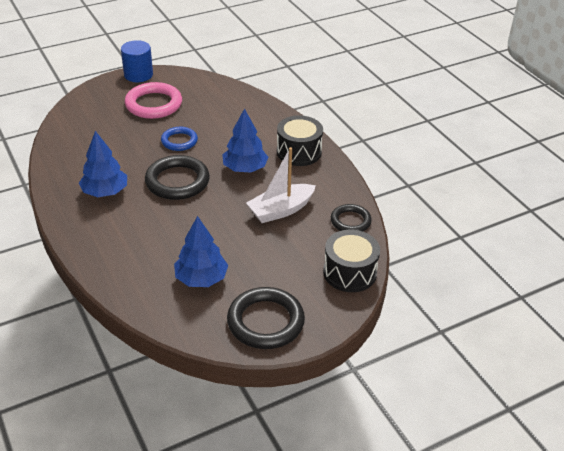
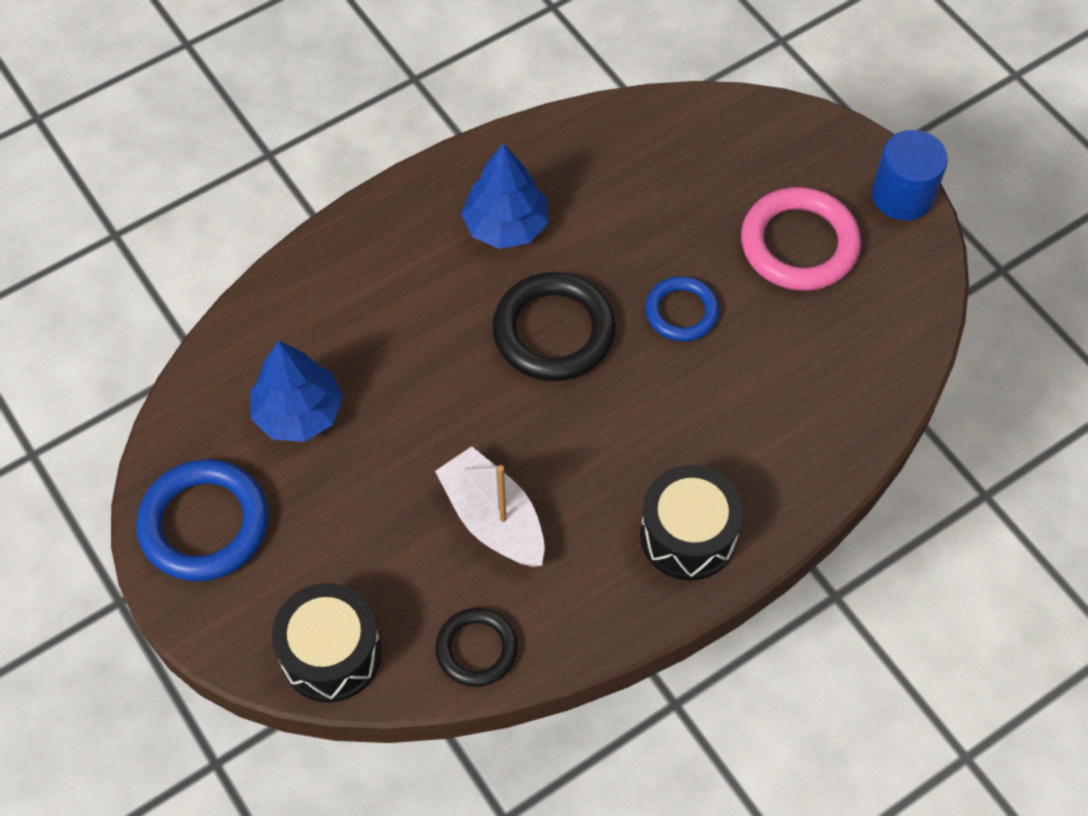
camera: 85 degrees right, 20 degrees up
(245, 168) = (613, 440): blue tree -> none
(265, 322) = (204, 524): black ring -> blue ring

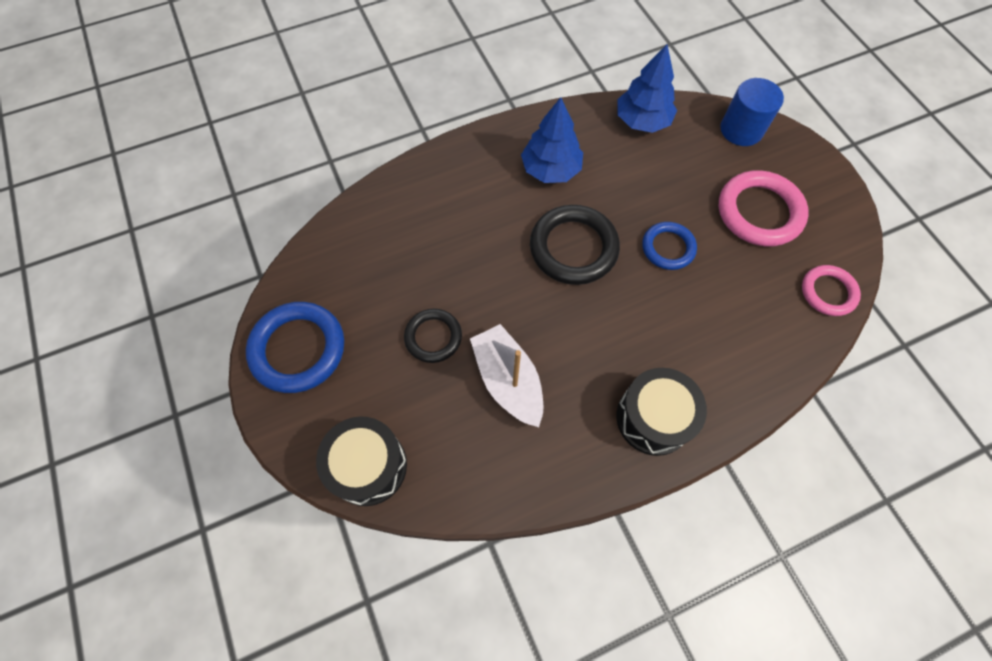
camera: 10 degrees right, 5 degrees up
(298, 413) = (382, 278): blue tree -> blue tree (642, 121)
(476, 649) = (478, 482): black ring -> black ring (433, 337)
(898, 339) = (828, 292): none -> pink ring
(902, 195) = (838, 188): blue cylinder -> blue cylinder (741, 130)

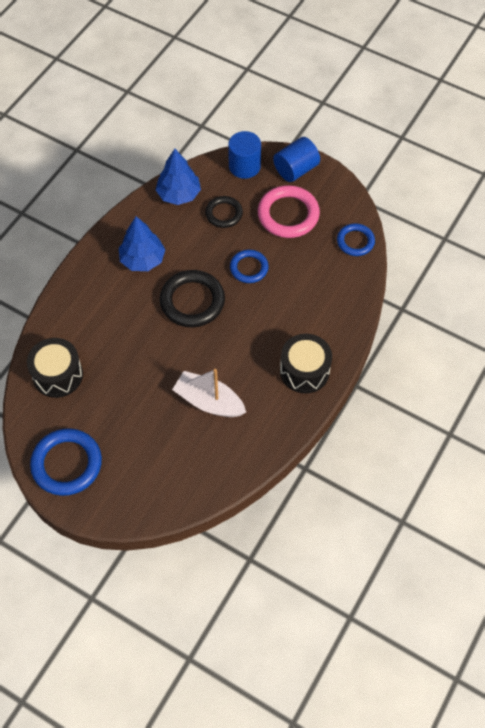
camera: 35 degrees left, 5 degrees down
(368, 466) = (163, 498): black drum -> black drum (58, 375)
(433, 337) = (146, 405): black ring -> black ring (224, 214)
(803, 165) = (295, 169): none -> blue cylinder
(828, 292) = (355, 241): pink ring -> blue ring

